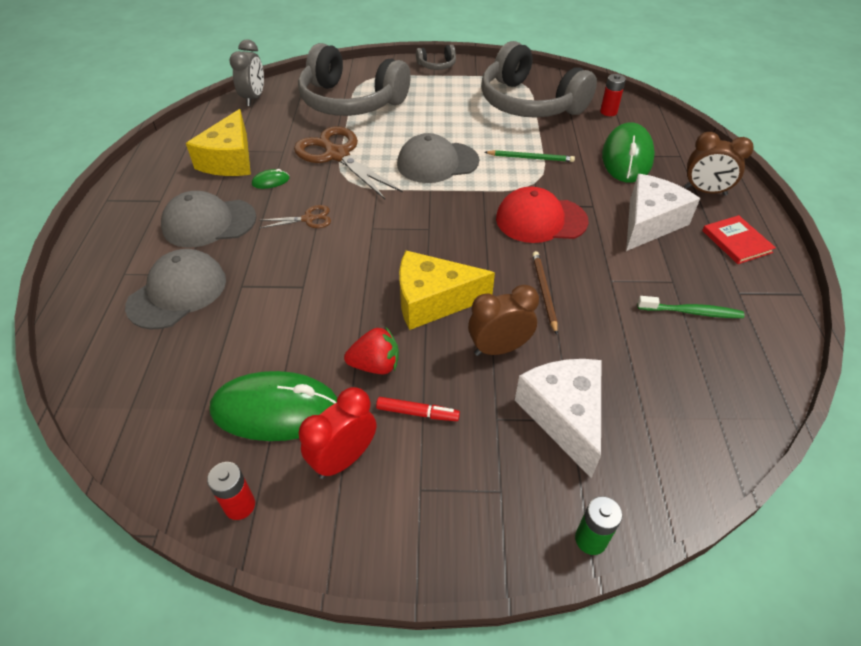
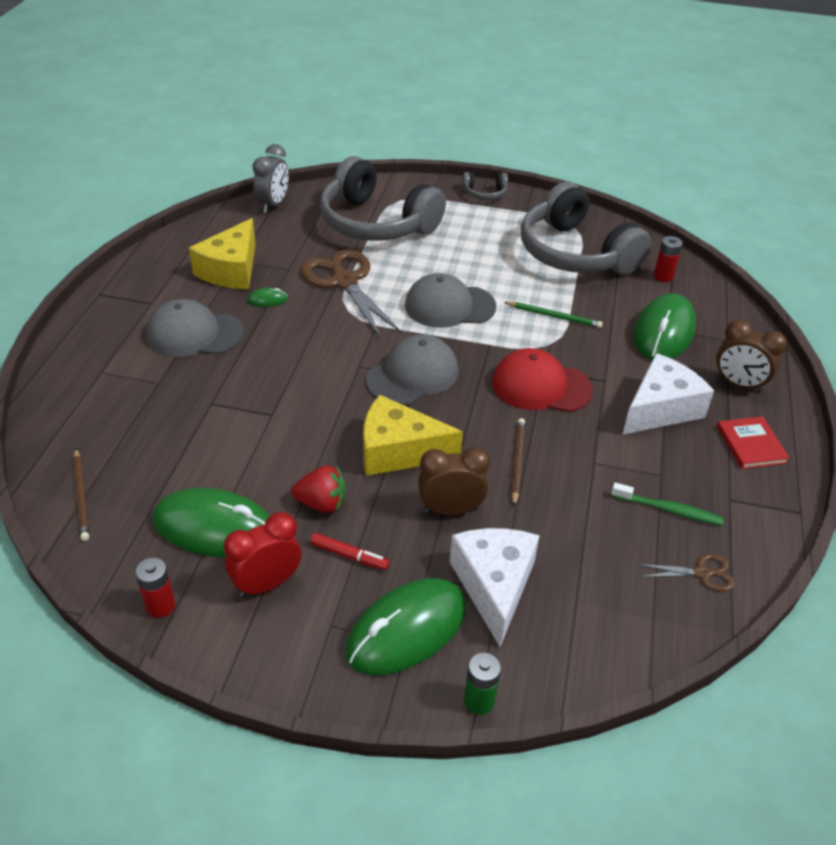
camera: 10 degrees right, 5 degrees down
(130, 403) = (81, 496): none -> brown pencil
(178, 292) = (148, 399): grey cap -> grey cap (413, 375)
(308, 219) = (295, 346): brown scissors -> brown scissors (702, 573)
(496, 478) = (407, 630): none -> green mouse

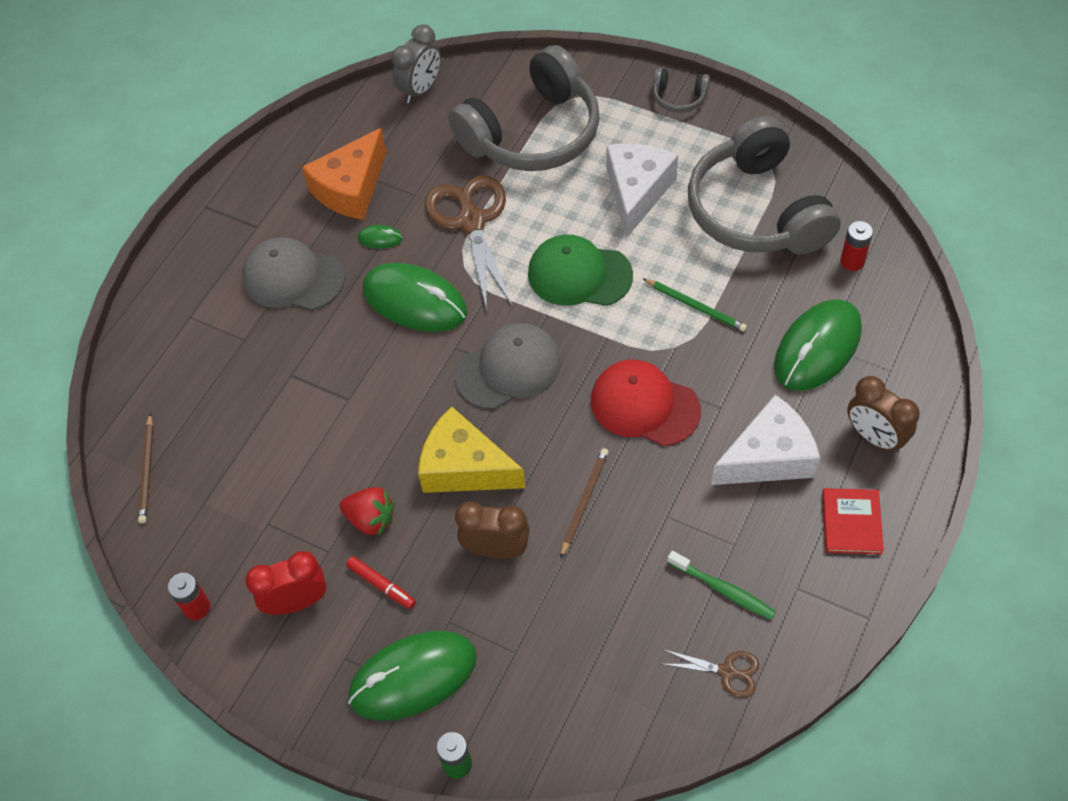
camera: 20 degrees right, 15 degrees up
(215, 527) = (263, 529): green mouse -> green mouse (415, 301)
(231, 270) = (351, 188): yellow cheese -> orange cheese
(376, 223) = (533, 133): grey headphones -> grey headphones turned 90 degrees counterclockwise
(449, 306) = (579, 274): grey cap -> green cap
(494, 586) = (510, 646): white cheese -> white cheese (636, 192)

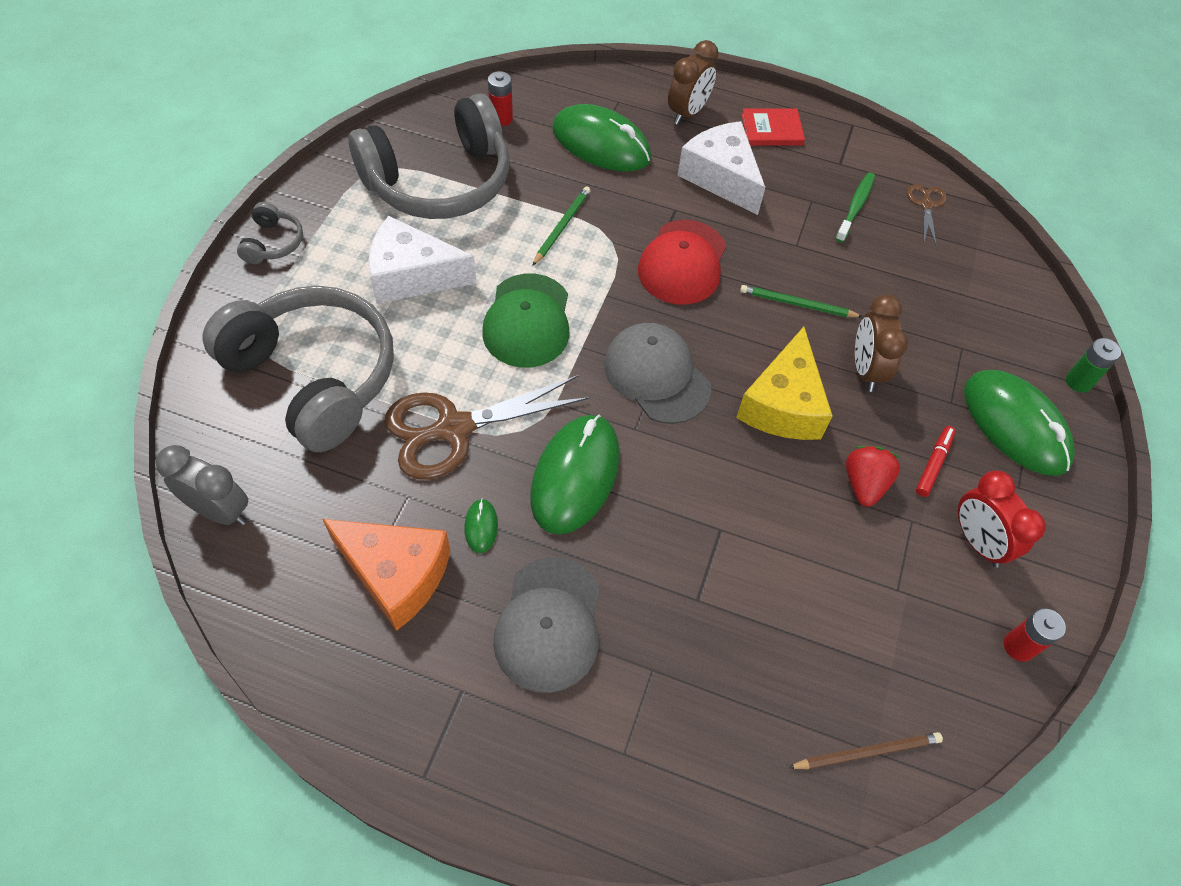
camera: 105 degrees left, 0 degrees up
(584, 501) = (797, 304): brown pencil -> green pencil

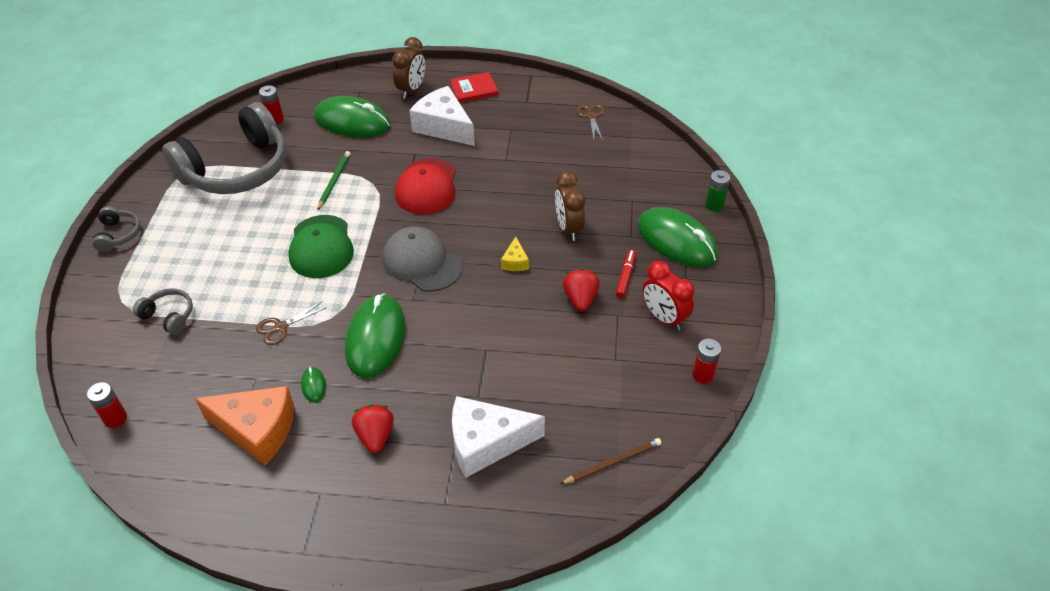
camera: 10 degrees left, 10 degrees down
(220, 511) = (115, 418): grey clock -> red battery
(314, 377) = (169, 316): grey headphones -> grey headphones, size x0.41
(412, 276) = (229, 235): white cheese -> white cheese (486, 443)
(454, 428) = (281, 327): brown scissors -> brown scissors, size x0.48
(549, 624) = (375, 436): grey cap -> red strawberry
(783, 404) = (515, 262): yellow cheese -> yellow cheese, size x0.45
(797, 304) = (513, 197): green pencil -> none
(855, 207) = (542, 127): green toothbrush -> none

